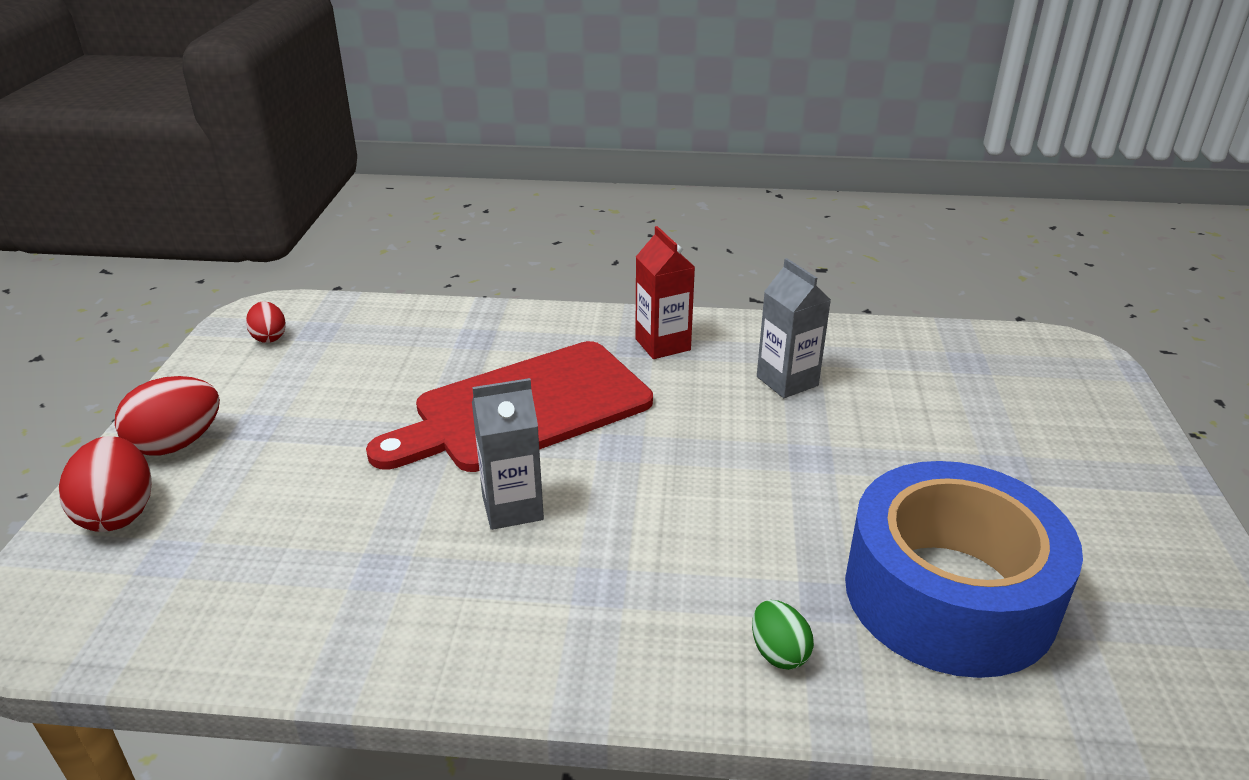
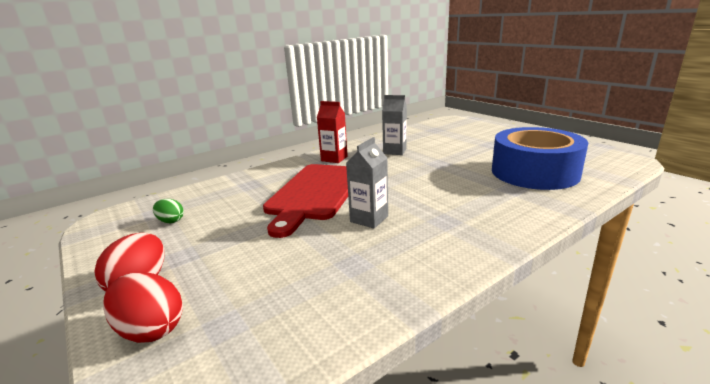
camera: 40 degrees left, 10 degrees down
(269, 337) = (127, 225): red egg -> none
(778, 652) = (527, 206): green egg -> green egg (171, 221)

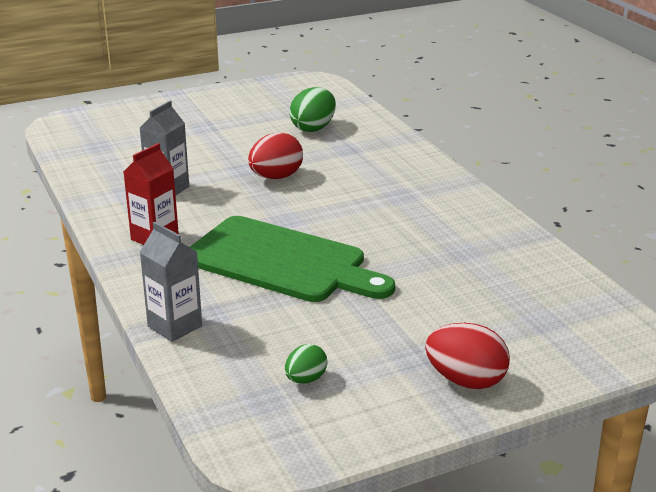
camera: 80 degrees left, 5 degrees up
(151, 329) = (543, 361): red egg -> red egg (276, 177)
(315, 193) = (281, 262): red cutting board -> green cutting board
(369, 219) = (376, 233): grey carton -> grey carton (175, 326)
(534, 172) = (313, 128): blue tape -> green egg

